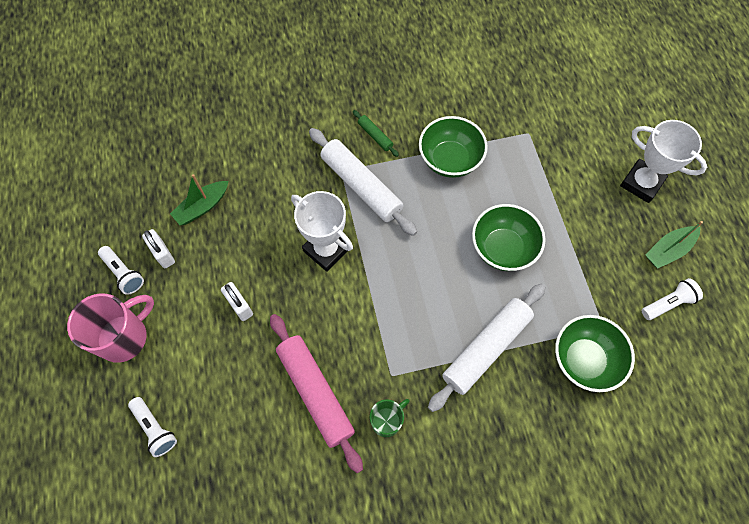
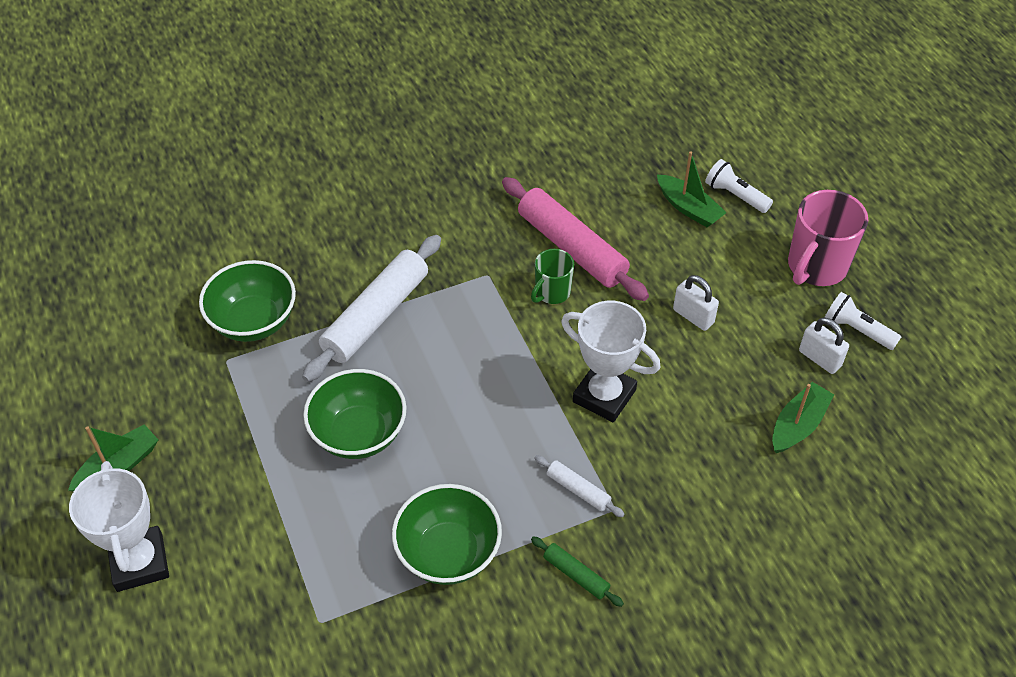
camera: 170 degrees right, 15 degrees down
(201, 420) = (688, 208): none -> green boat
(361, 186) = (578, 490): white rolling pin -> white rolling pin, size x0.46
(387, 421) = (484, 235): green mug -> green mug (552, 292)
(641, 183) = (139, 562): white trophy -> white trophy turned 45 degrees clockwise
(668, 303) = (134, 398): white flashlight -> none

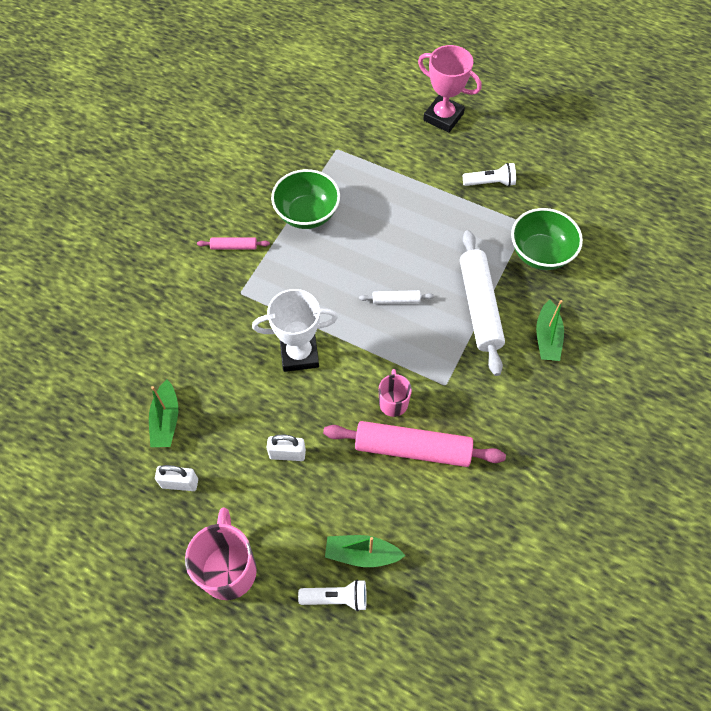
camera: 140 degrees right, 10 degrees up
(118, 467) = (506, 143): green boat -> green boat (547, 338)
(139, 562) = (443, 117): white trophy -> pink trophy
(359, 434) = (412, 236): green bowl -> none
(552, 292) = (393, 402): green mug -> pink mug
(576, 575) = (234, 246): green rolling pin -> pink rolling pin
(578, 490) = (268, 288): white rolling pin -> white rolling pin (396, 300)
(857, 330) = (166, 529): white flashlight -> white flashlight (490, 182)

